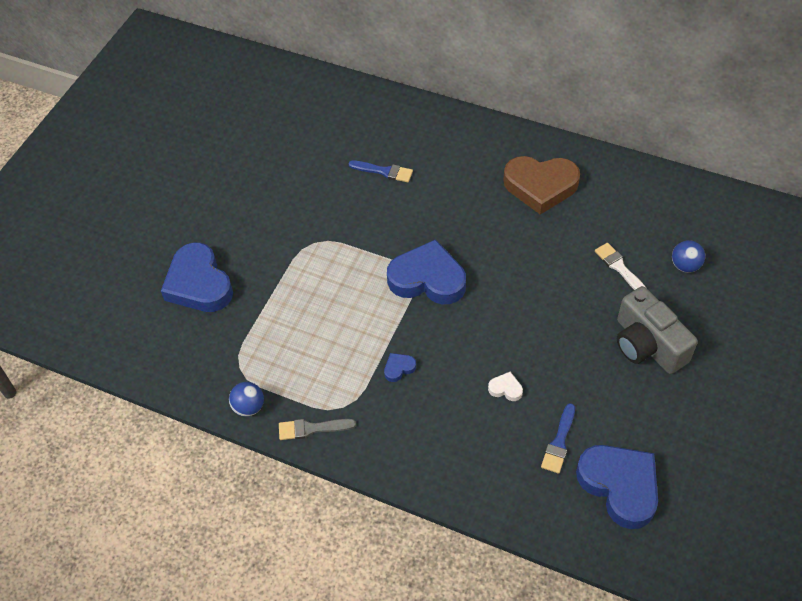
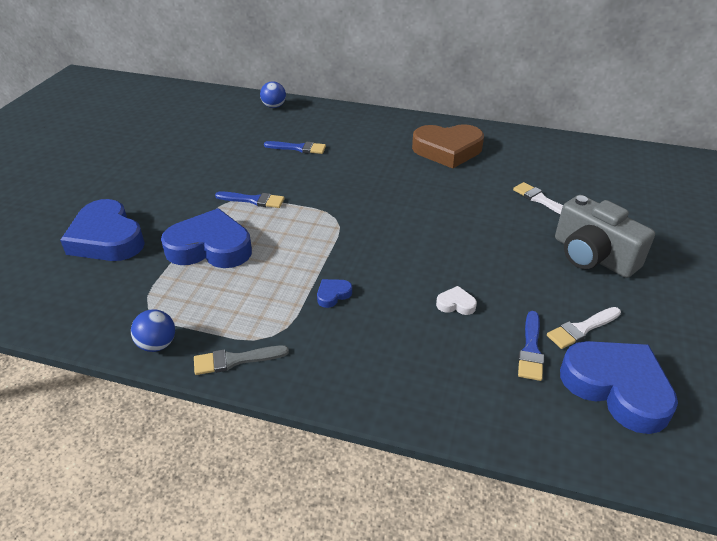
camera: 10 degrees left, 15 degrees down
(334, 245) = (253, 200): none -> blue brush
(427, 279) = (352, 220): blue heart -> blue heart (210, 247)
(609, 425) = (581, 329): none -> white brush
(685, 265) = (603, 195): blue ball -> blue ball (274, 106)

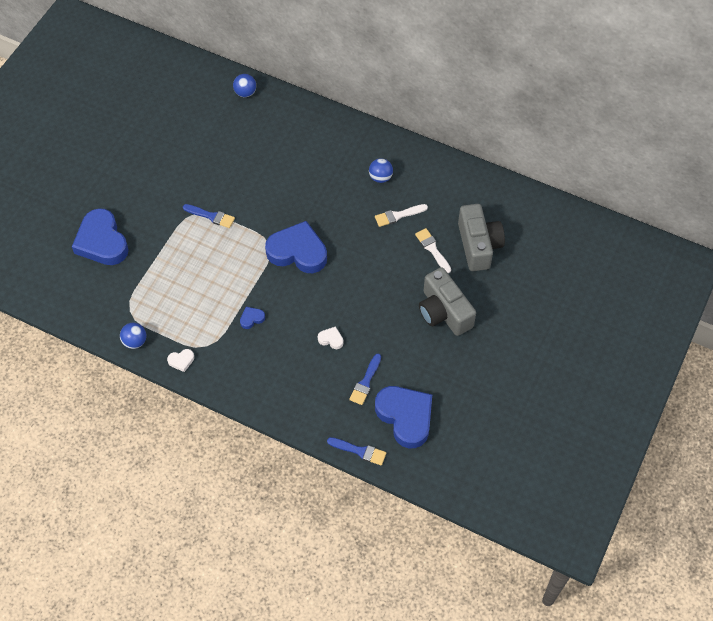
camera: 10 degrees right, 20 degrees up
(210, 247) = (174, 262): blue heart -> blue heart (298, 252)
(235, 360) = (181, 361): grey brush -> white heart
(298, 148) = (256, 156): blue brush -> blue brush (359, 451)
(447, 150) = (380, 177): brown heart -> blue ball
(581, 329) = (405, 372): white brush -> white brush (398, 215)
(593, 191) = (478, 245): none -> grey camera

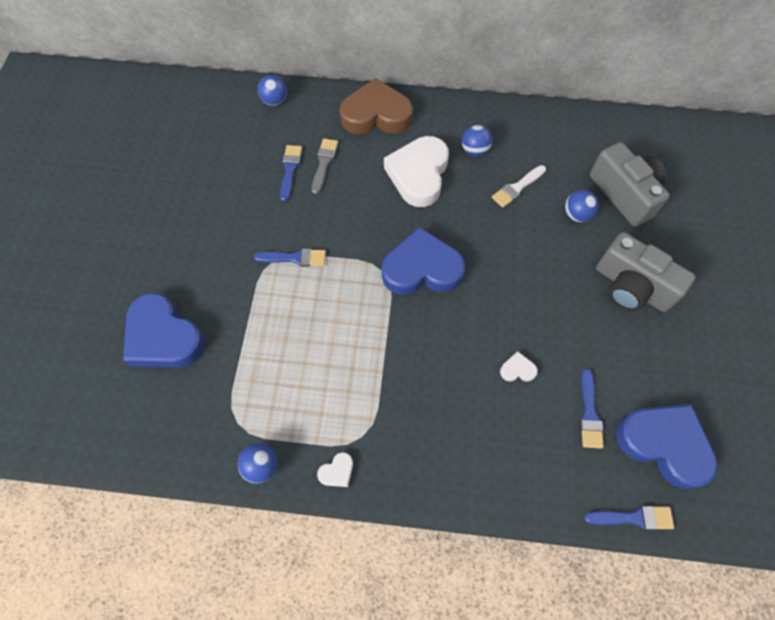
camera: 20 degrees left, 5 degrees up
(234, 150) = (290, 169): none -> blue brush
(251, 318) = (404, 376): blue heart -> none
(262, 153) = (324, 163): none -> grey brush
(318, 127) = (376, 115): none -> brown heart
(328, 183) = (418, 175): none -> white heart
(432, 249) = (576, 215): white brush -> blue ball

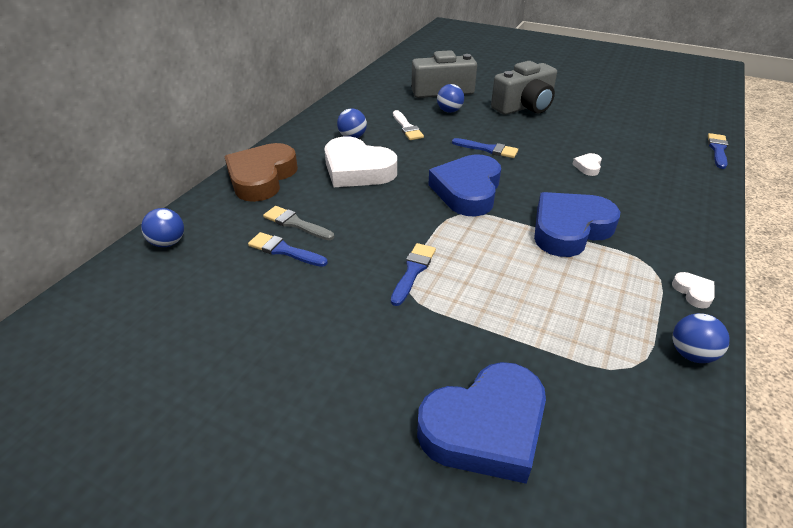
camera: 70 degrees left, 25 degrees down
(589, 413) = (631, 146): blue brush -> blue brush (488, 149)
(663, 444) = (657, 126): blue heart -> blue heart (569, 229)

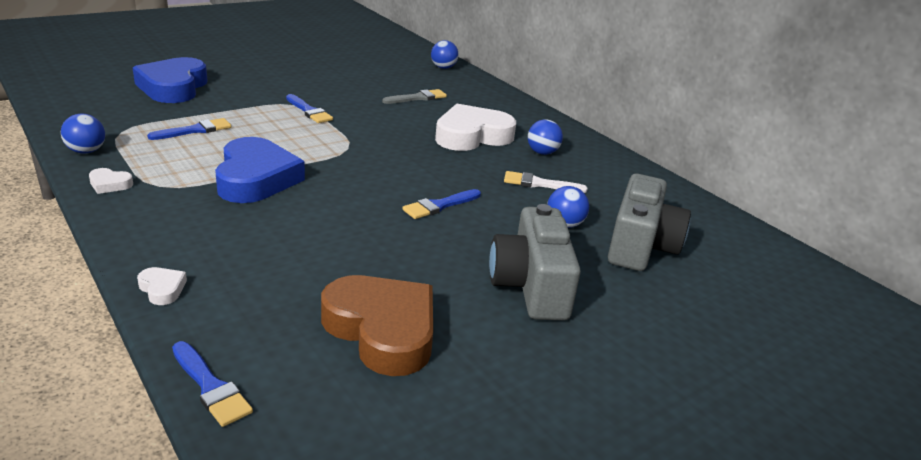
camera: 115 degrees right, 10 degrees down
(262, 177) = (500, 104): brown heart -> brown heart (382, 330)
(284, 250) = (390, 88): blue brush -> blue brush (195, 130)
(467, 191) = (376, 164): blue heart -> none
(588, 167) = (327, 244): white heart -> white heart (162, 289)

